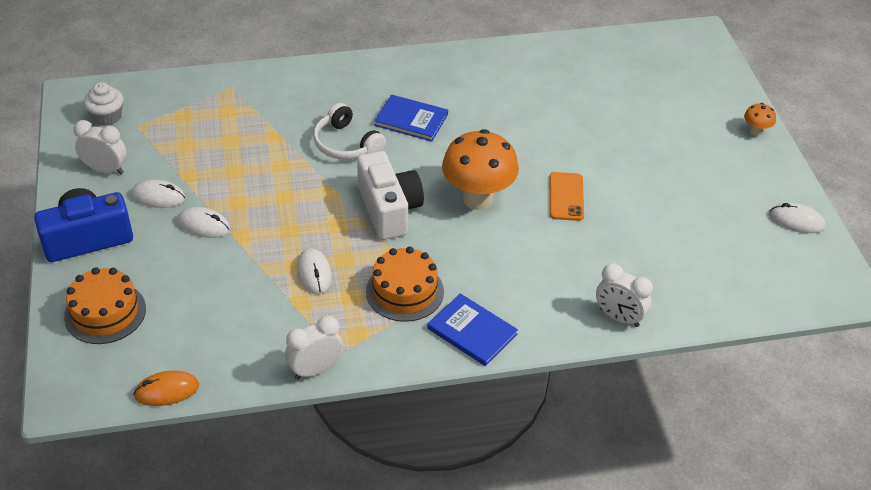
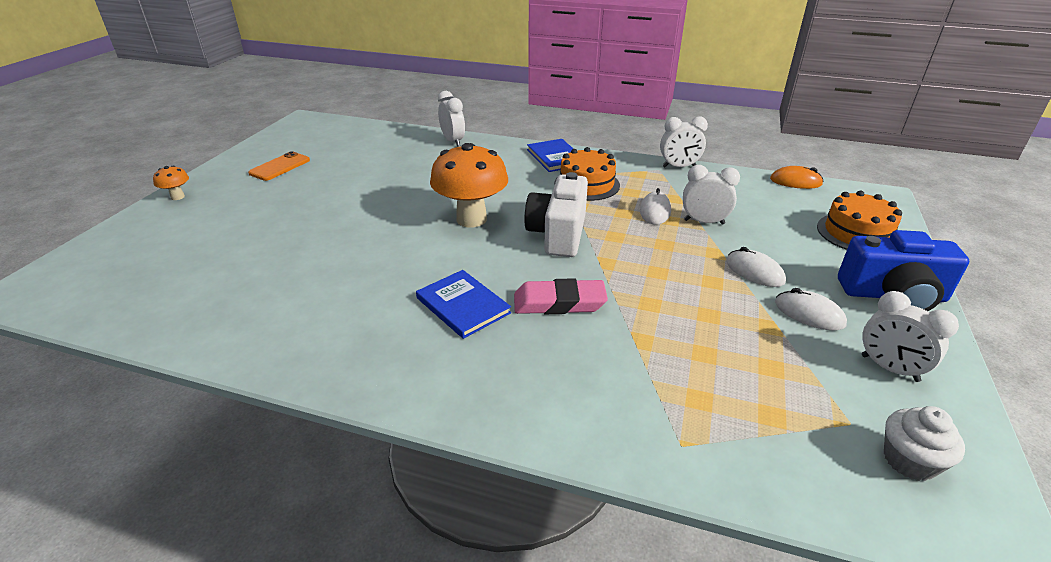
camera: 150 degrees left, 10 degrees down
(261, 274) = (704, 222): none -> white clock
(346, 144) = (559, 303): white headphones -> pink eraser
(566, 197) = (397, 201): orange phone -> orange phone (280, 167)
(796, 221) = (266, 148): white mouse -> none

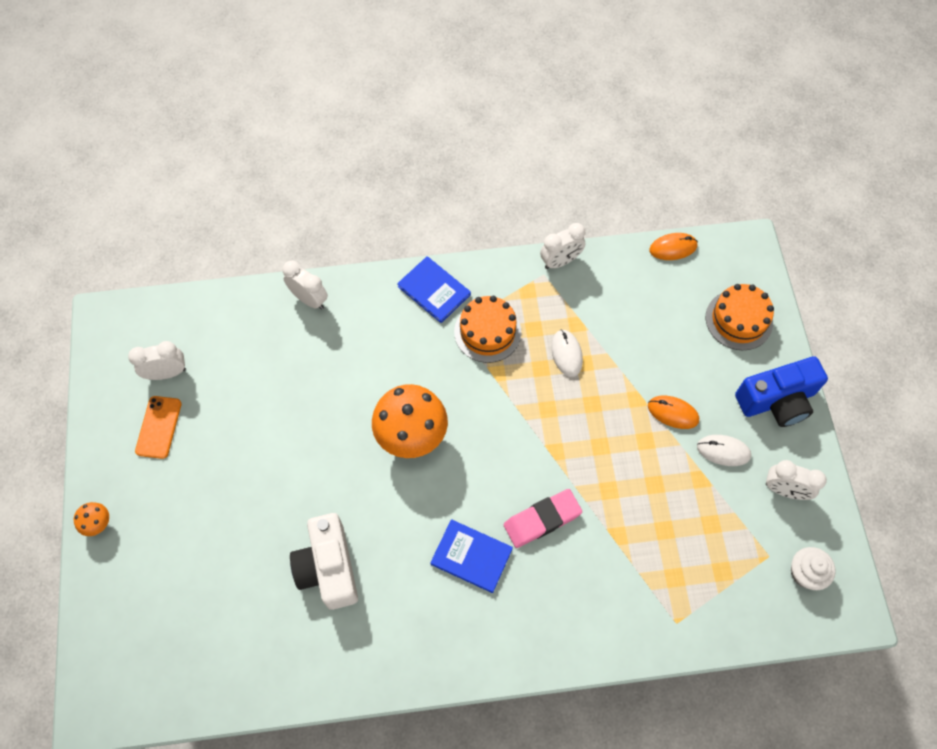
camera: 25 degrees left, 30 degrees up
(558, 234) = (499, 426): white camera -> white camera (328, 568)
(704, 222) = (613, 354): white clock -> white clock (167, 373)
(754, 272) = (673, 413): white mouse -> orange mouse

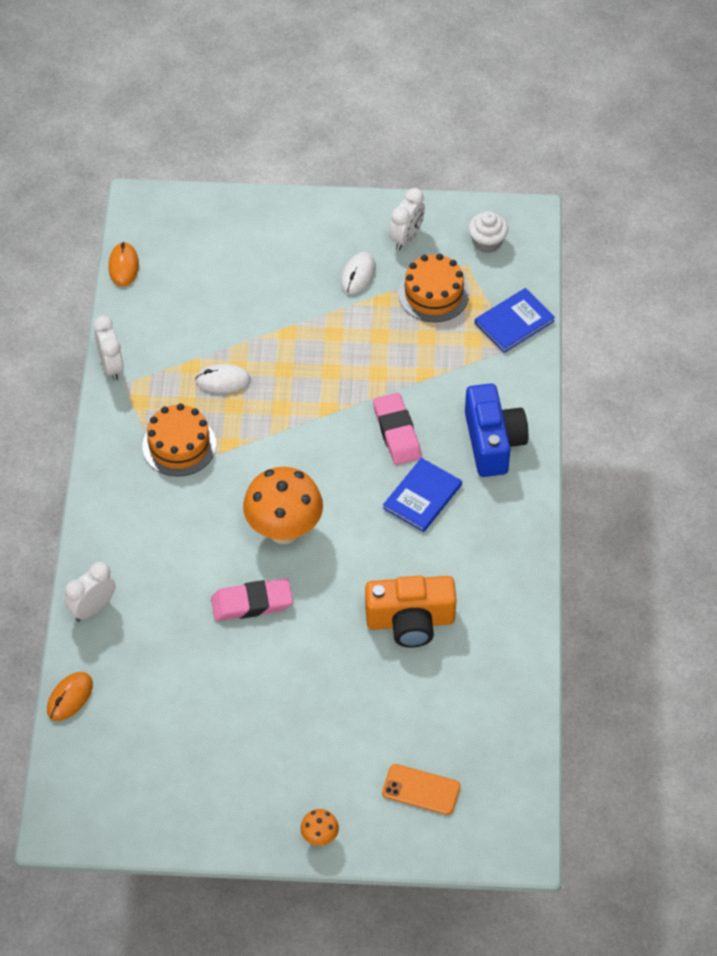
camera: 80 degrees left, 10 degrees down
(159, 427) = (217, 772): orange phone -> orange phone (421, 789)
(167, 373) = (150, 761): white clock -> none
(328, 568) = (410, 621): white camera -> orange camera
(331, 423) = (252, 603): none -> pink eraser
(434, 290) = (115, 487): blue book -> blue book (514, 322)
(673, 413) = (309, 305): orange mouse -> orange mouse (70, 697)
(739, 320) = (222, 231): orange cake -> orange cake (433, 294)
(777, 401) = (316, 222): blue camera -> blue camera (493, 442)

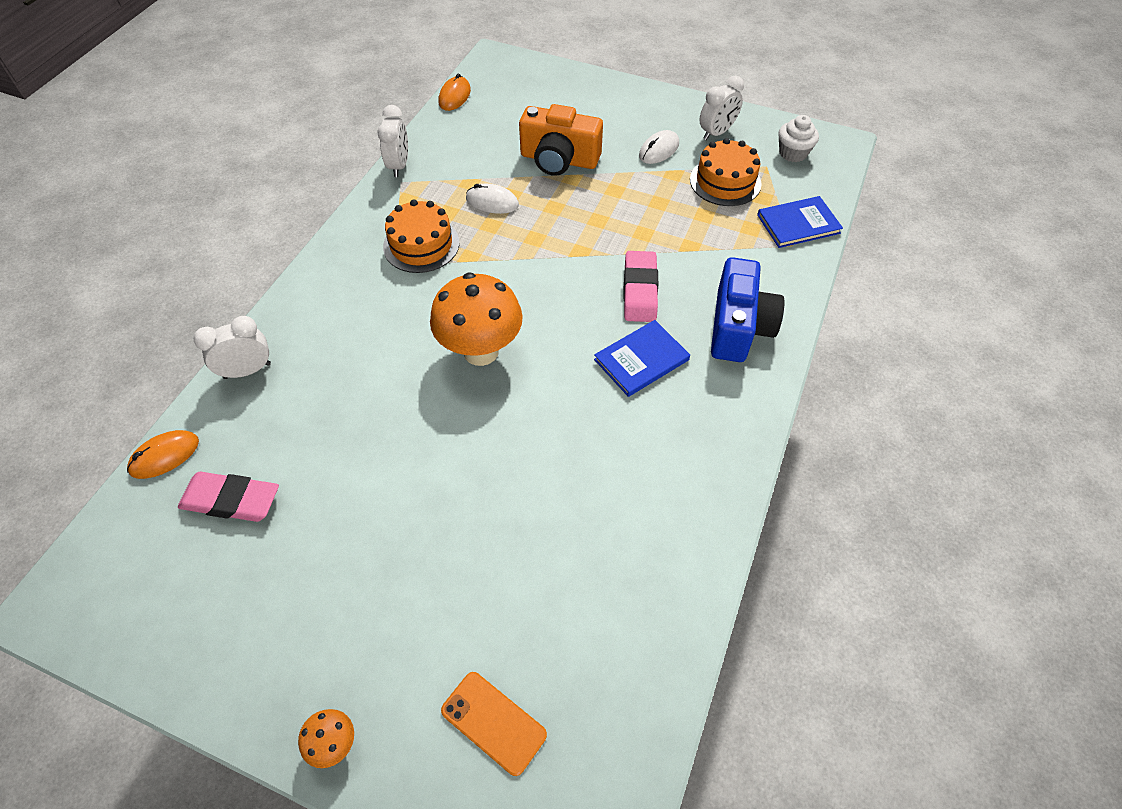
camera: 20 degrees right, 0 degrees up
(252, 603) = (409, 415): pink eraser -> pink eraser (231, 500)
(410, 621) = (572, 492): orange camera -> orange camera (559, 160)

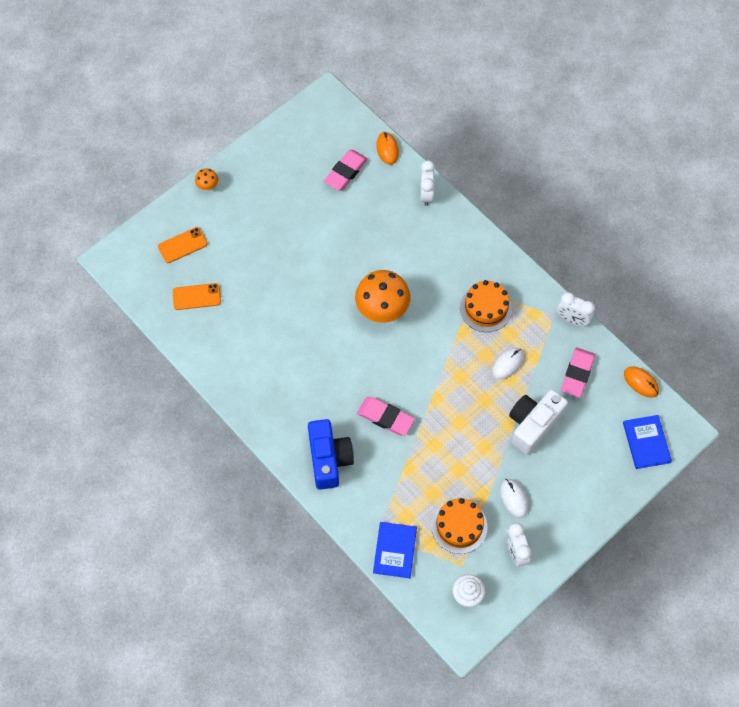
camera: 115 degrees right, 10 degrees up
(471, 143) = (577, 374): none -> pink eraser
(559, 160) = (533, 424): orange camera -> white camera
(590, 634) = (196, 297): none -> orange phone
(641, 359) = (333, 392): blue book -> blue book (646, 442)
(738, 327) = (329, 459): blue camera -> blue camera turned 135 degrees counterclockwise

